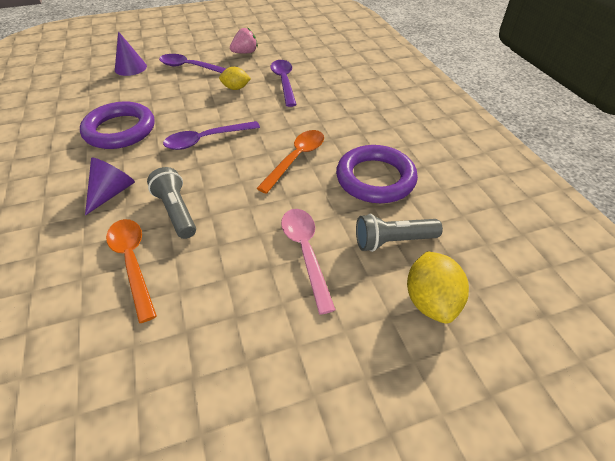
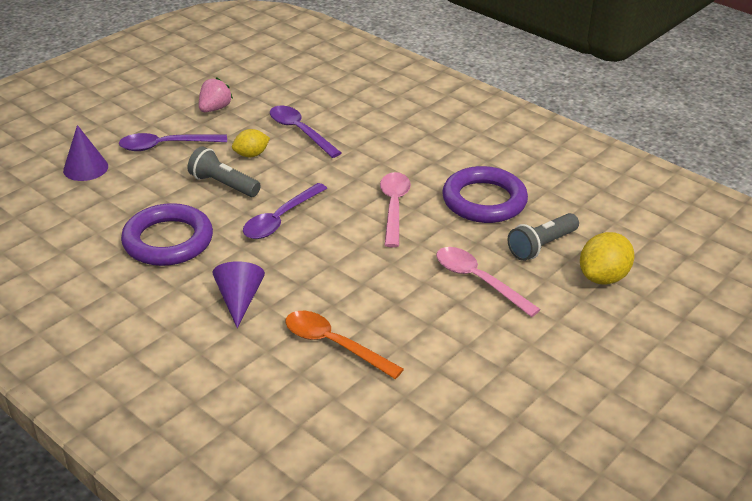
camera: 30 degrees left, 10 degrees down
(176, 211) = (326, 292): grey flashlight -> grey flashlight (223, 184)
(296, 159) = (394, 207): orange spoon -> pink spoon
(430, 301) = (603, 277): yellow lemon -> yellow lemon turned 75 degrees clockwise

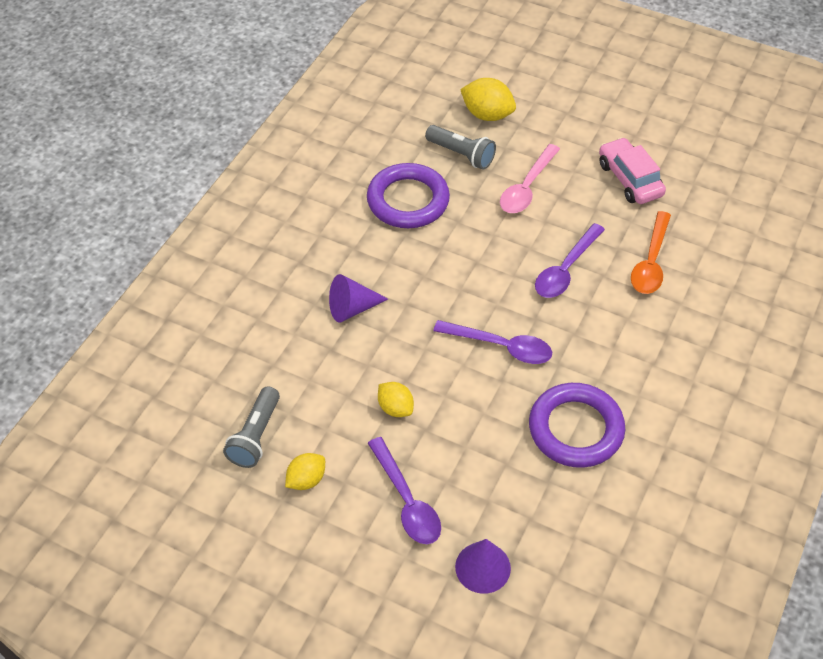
camera: 105 degrees left, 15 degrees up
(215, 109) = (306, 480): pink strawberry -> yellow lemon
(223, 184) = (462, 415): grey flashlight -> grey flashlight (255, 436)
(239, 300) = (631, 342): purple cone -> purple cone (352, 308)
(300, 131) = (332, 376): purple spoon -> purple spoon (565, 270)
(394, 207) = (444, 263): pink spoon -> none
(467, 364) = (629, 179): none -> pink car

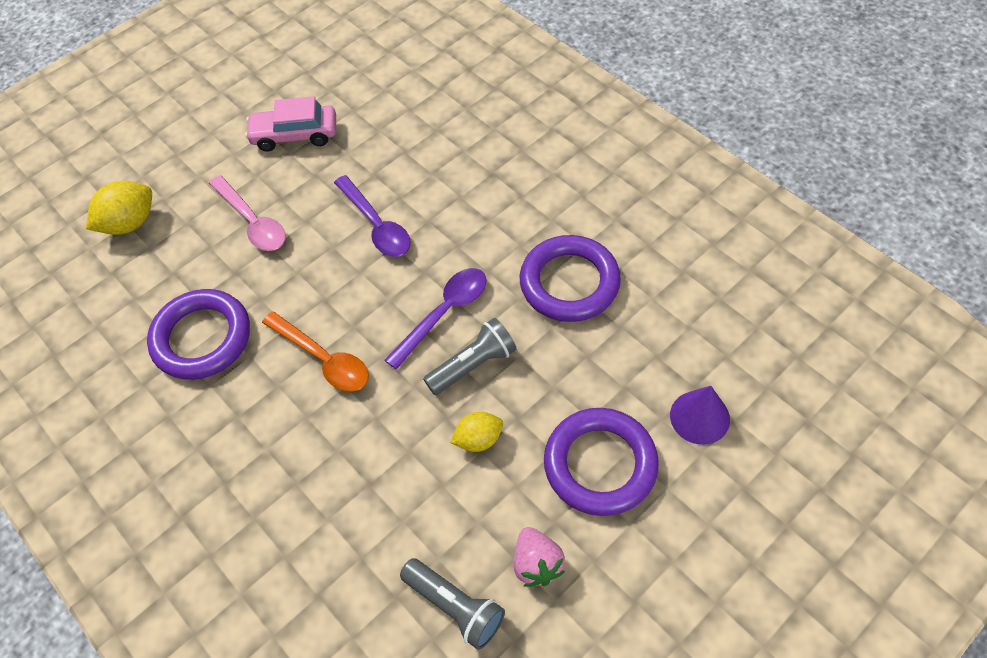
camera: 65 degrees left, 5 degrees up
(306, 480) = (537, 564): yellow lemon -> pink strawberry
(352, 308) = (323, 443): purple cone -> none
(407, 501) = (600, 464): purple spoon -> purple ring
(461, 154) = (170, 265): grey flashlight -> grey flashlight (473, 365)
(650, 262) = (404, 155): orange spoon -> orange spoon (324, 359)

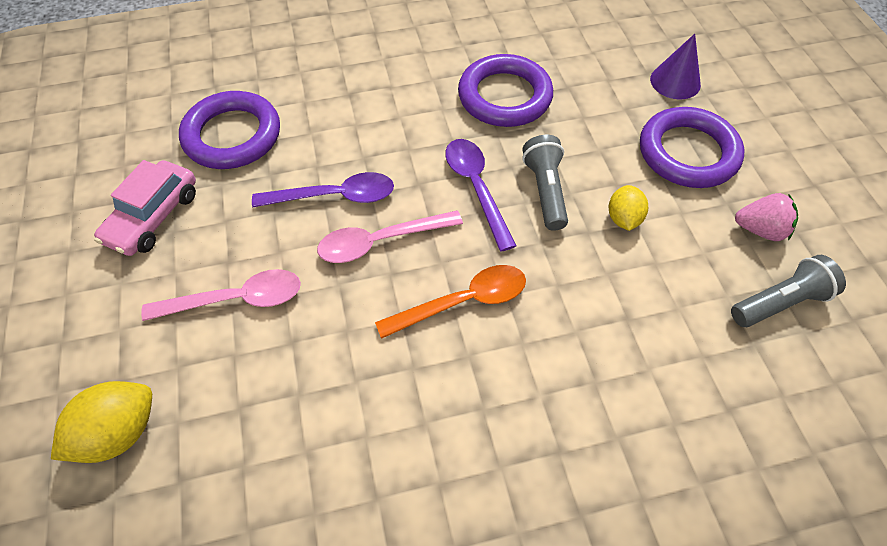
camera: 65 degrees left, 0 degrees up
(130, 223) = (119, 432): yellow lemon -> yellow lemon turned 60 degrees clockwise
(202, 338) = (356, 408): purple ring -> purple ring (232, 135)
(350, 277) = (380, 241): none -> pink spoon

